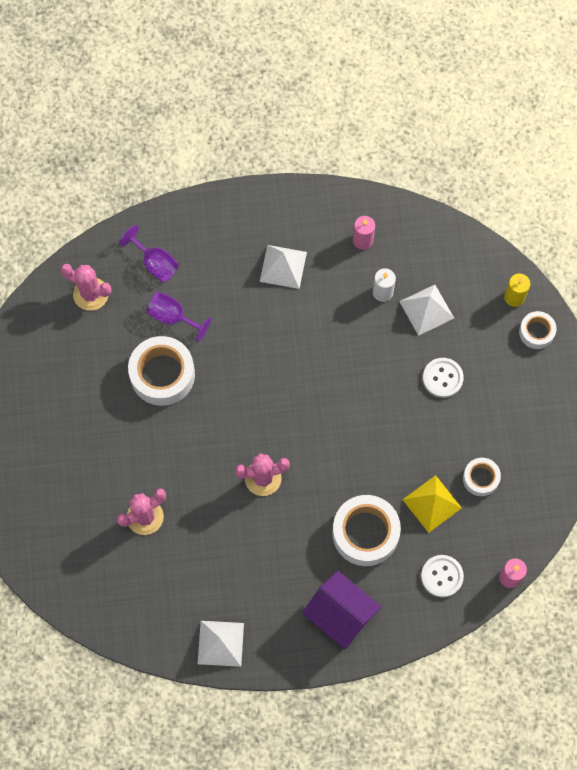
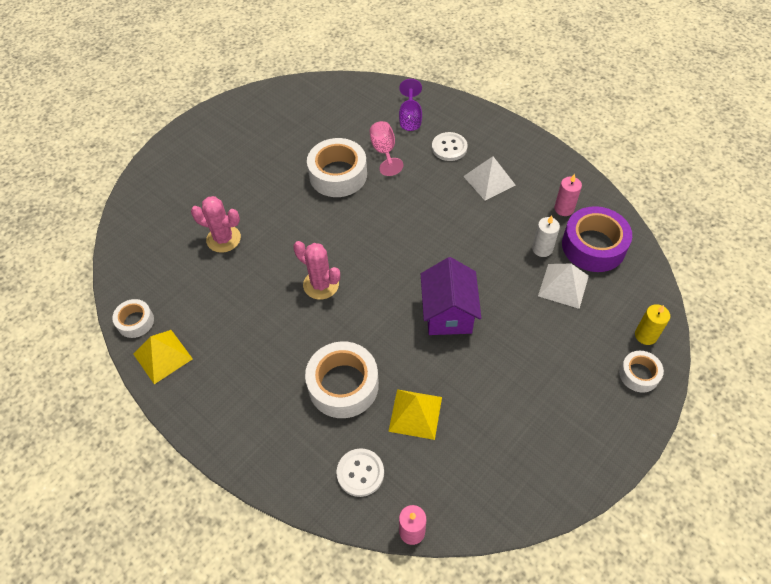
camera: 50 degrees right, 15 degrees down
(91, 294) = (353, 104): pink cactus -> none
(173, 317) = (384, 151): purple goblet -> pink goblet
(220, 643) = (162, 356): white pyramid -> yellow pyramid
(340, 615) = (256, 421): purple house -> purple house (448, 313)
(414, 254) = (593, 246): none -> purple tape
(442, 378) = (524, 338): white button -> white button (449, 148)
(480, 478) = (474, 434): white tape -> white tape (135, 321)

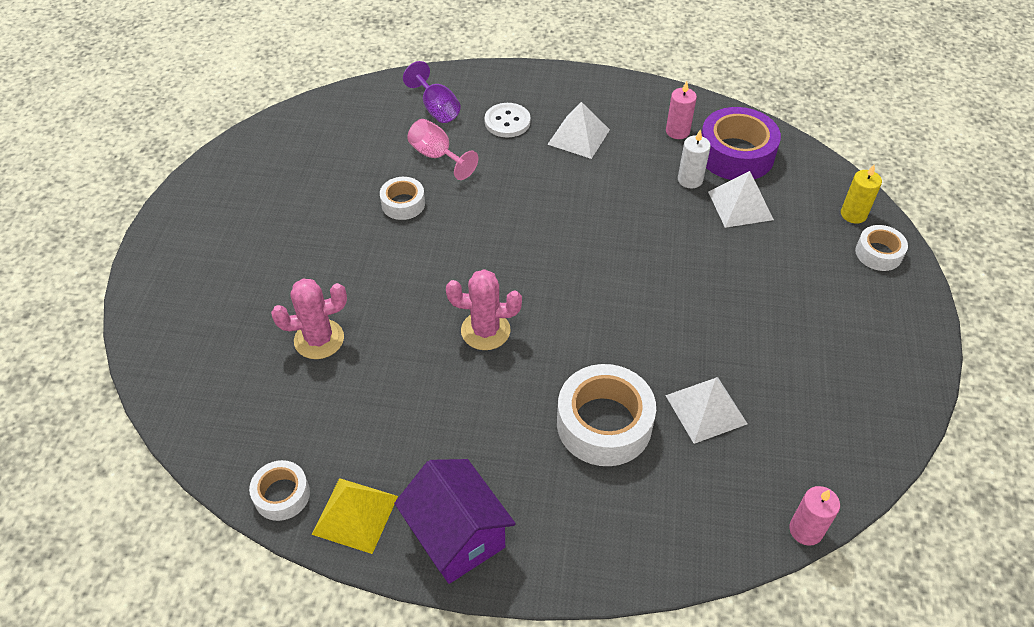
camera: 35 degrees left, 5 degrees down
(338, 175) = (403, 204): white tape -> white tape, size x0.55
(360, 473) = (702, 504): white button -> none
(415, 414) = (706, 409): yellow pyramid -> white pyramid
(448, 313) = (651, 289): purple house -> purple house (457, 536)

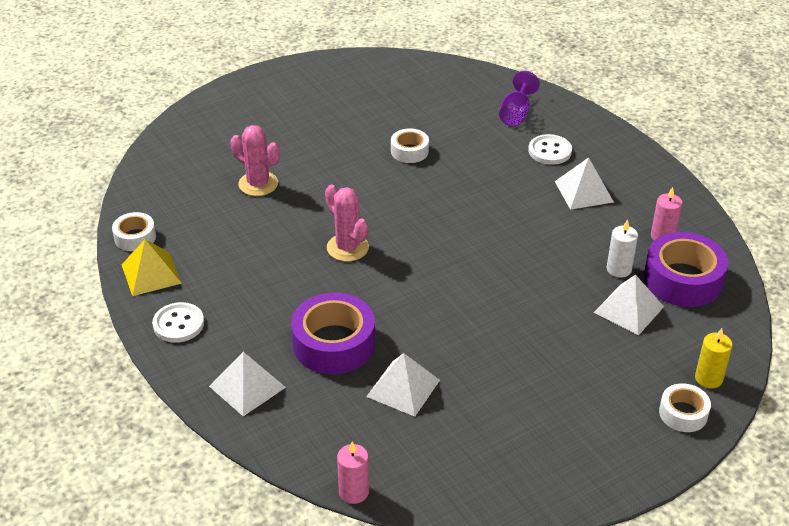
camera: 50 degrees right, 10 degrees down
(437, 156) = (472, 140): pink goblet -> none
(457, 536) = (178, 324): purple house -> white button
(601, 531) = (247, 387): none -> white pyramid
(604, 424) = (334, 343): white tape -> purple tape

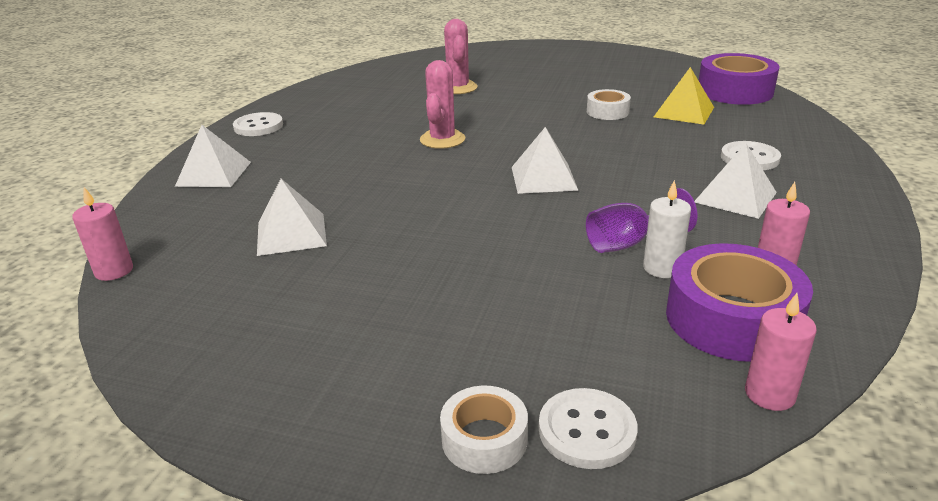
camera: 50 degrees right, 10 degrees down
(135, 237) = (333, 82): white tape -> none
(151, 273) = (302, 99): yellow pyramid -> yellow pyramid (683, 112)
(334, 343) = (312, 182): purple tape -> purple tape (735, 91)
(516, 114) = (758, 125): purple goblet -> purple goblet (628, 243)
(628, 309) = (609, 304): white pyramid -> white pyramid (543, 178)
(708, 378) = (587, 430): yellow candle -> white button
(741, 310) = (769, 394): none -> pink candle

